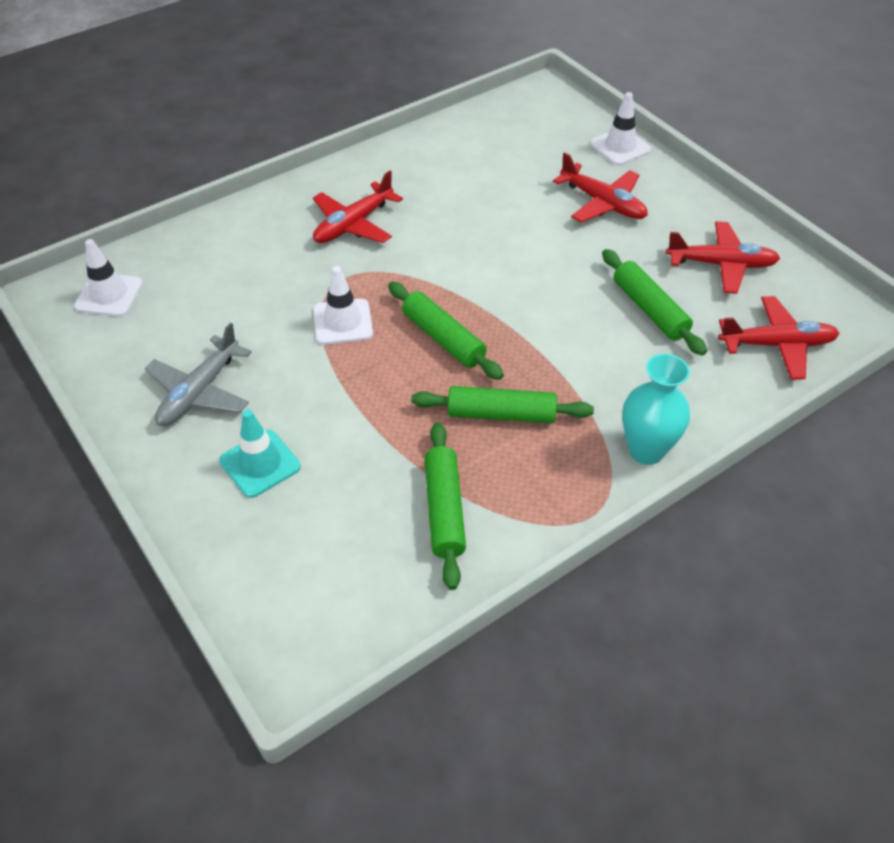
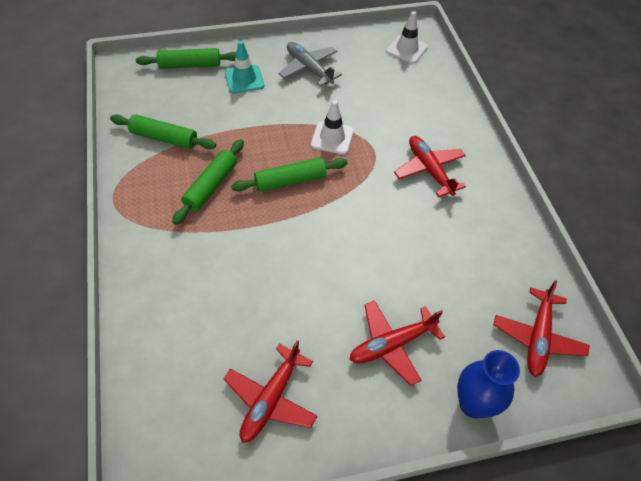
camera: 110 degrees right, 5 degrees up
(620, 147) = (473, 404): white traffic cone -> blue vase
(646, 450) = (134, 246): turquoise vase -> none
(649, 309) = (250, 313): green rolling pin -> green rolling pin (190, 65)
(777, 344) = (162, 386): red plane -> red plane (537, 337)

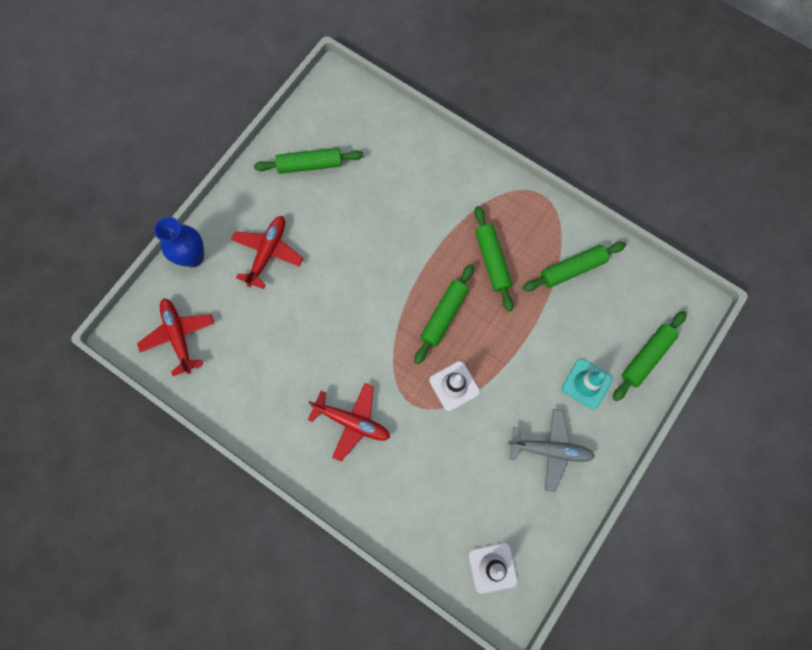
camera: 140 degrees right, 20 degrees up
(271, 399) = (310, 165): red plane -> green rolling pin

